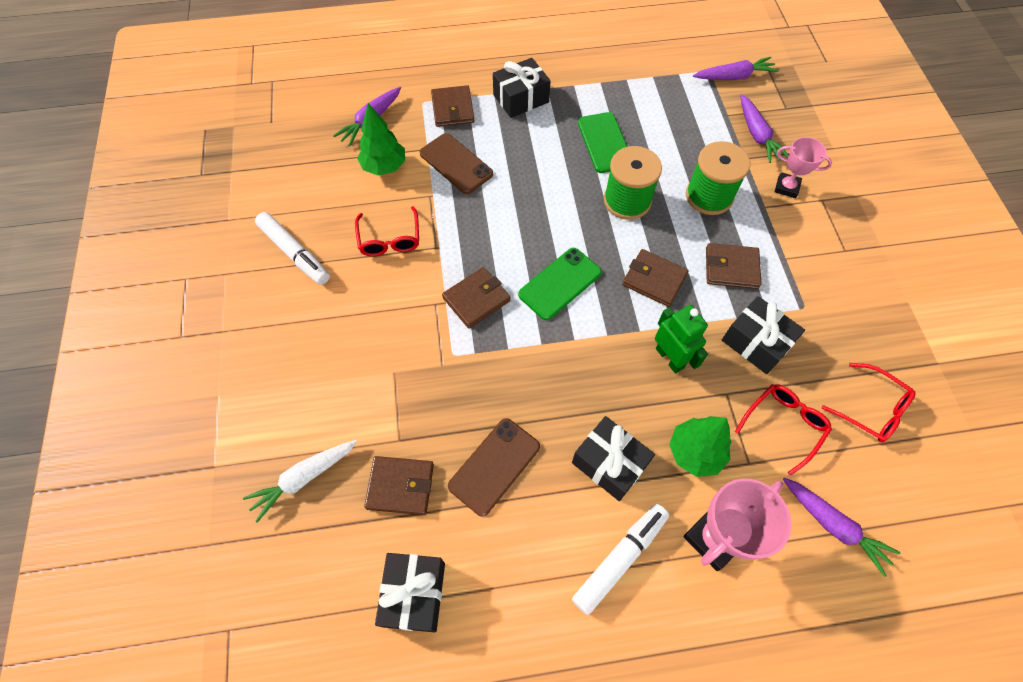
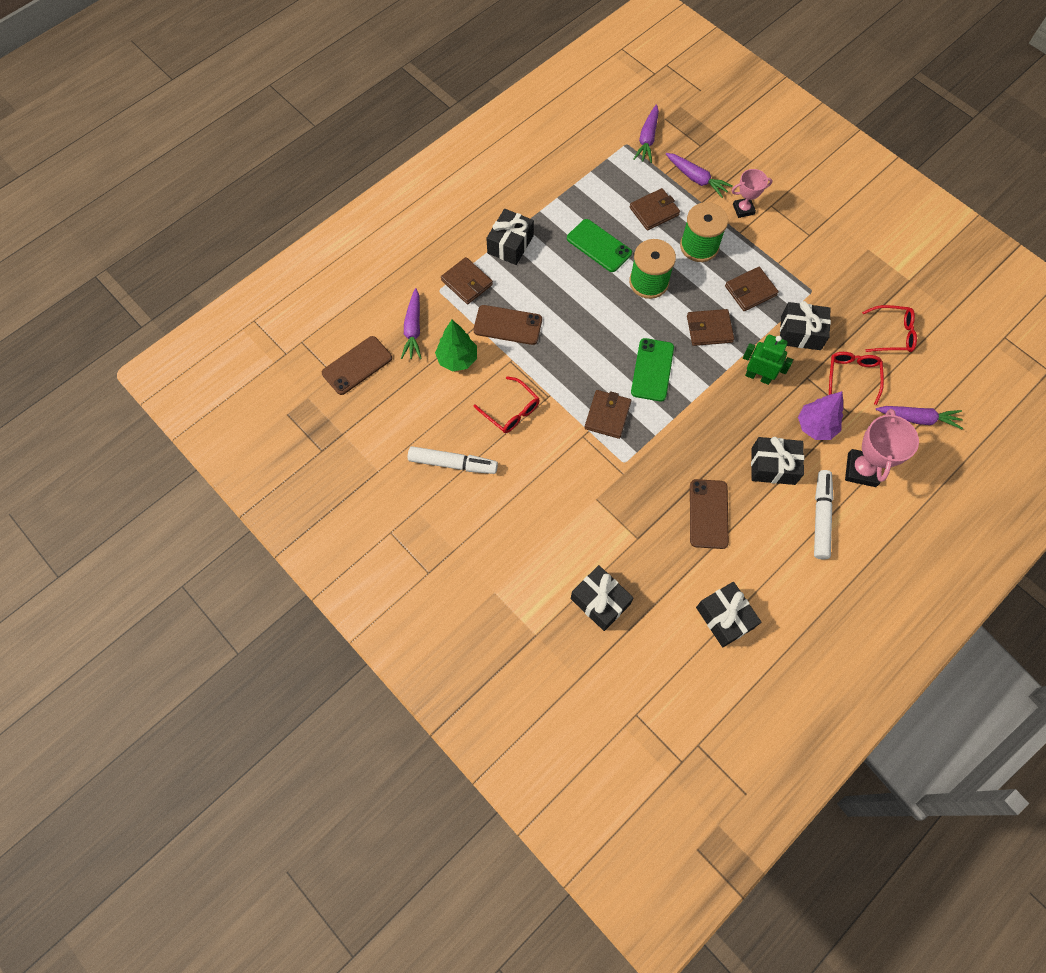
camera: 35 degrees left, 5 degrees up
(296, 124) = (357, 365): none -> brown phone
(304, 478) = (600, 601): white carrot -> black gift
(400, 486) = (663, 564): brown wallet -> brown wallet (654, 211)
(695, 452) = (815, 426): green tree -> purple tree
(734, 77) = (647, 139): purple carrot -> purple carrot turned 150 degrees clockwise

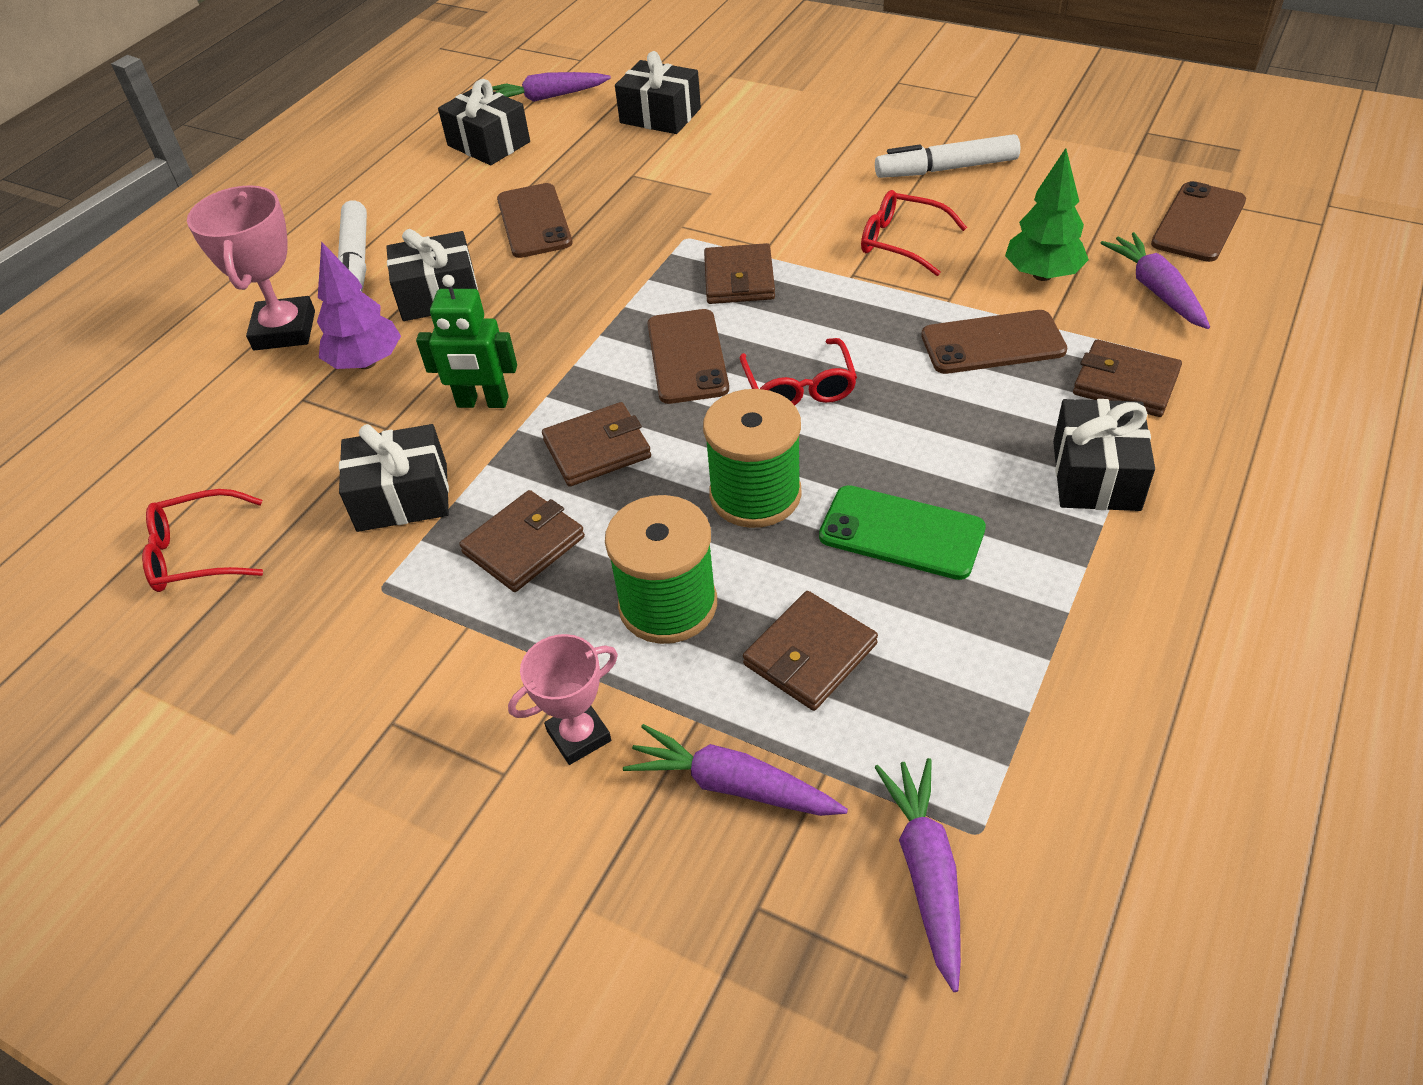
camera: 165 degrees right, 20 degrees down
(652, 370) = (687, 357): green phone -> brown phone
(852, 376) = (293, 454): red glasses -> red glasses (799, 387)
(917, 418) = (169, 425): purple carrot -> purple carrot (547, 97)

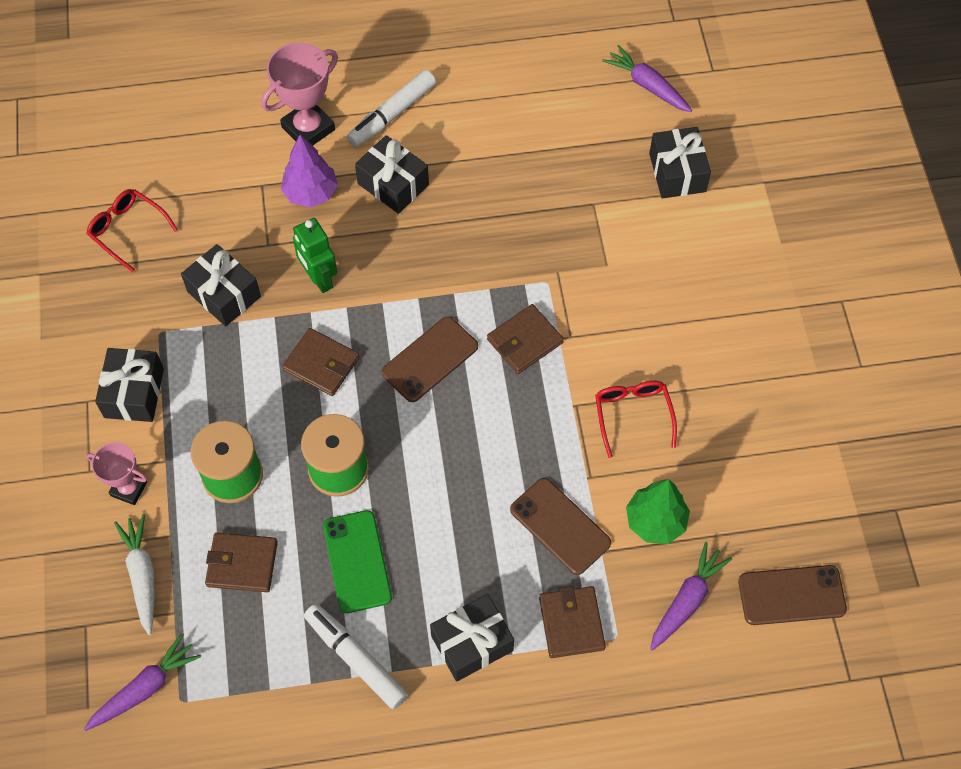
camera: 50 degrees right, 15 degrees up
(488, 144) = (565, 92): black gift -> black gift (134, 393)
(524, 545) = (229, 378): brown wallet -> none
(534, 221) = (501, 182): brown phone -> none
(732, 785) = (142, 575): purple carrot -> white carrot
(799, 387) = (443, 438): red glasses -> none
(946, 169) = (743, 397): white marker -> white marker (356, 658)

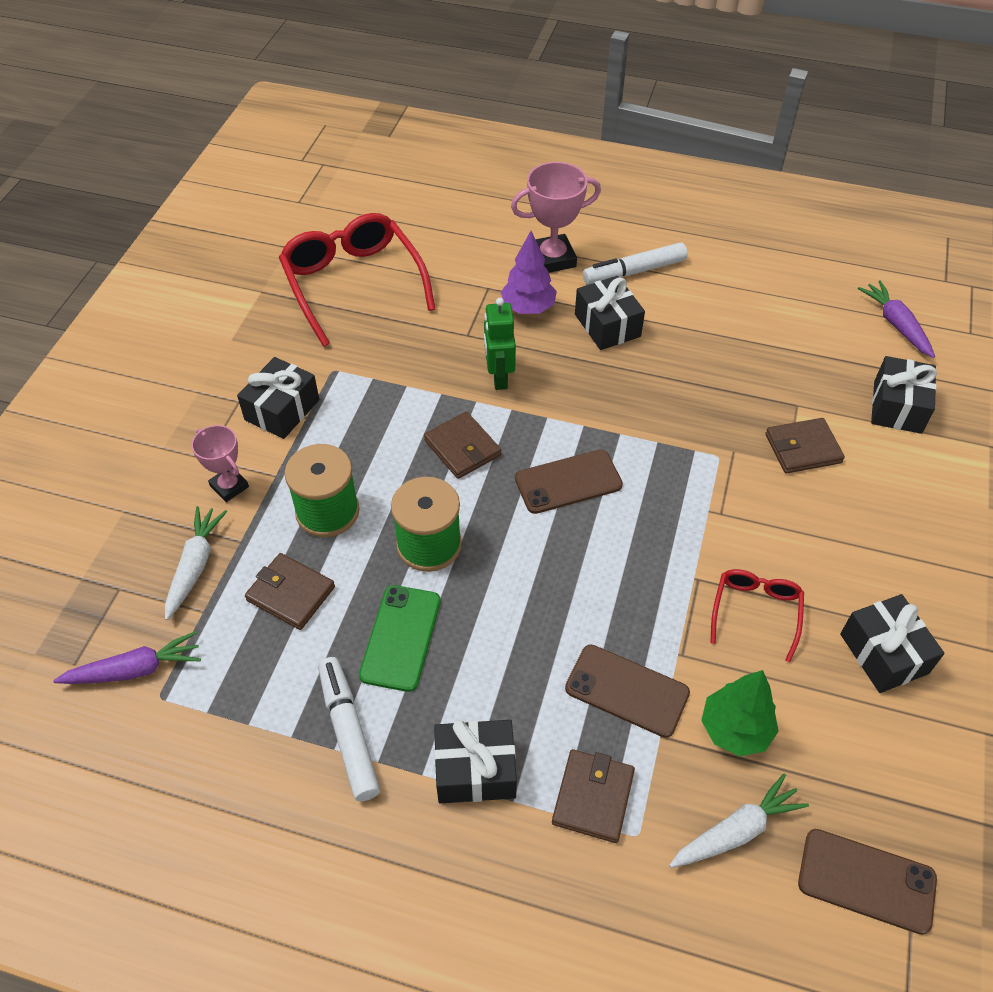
camera: 25 degrees right, 10 degrees down
(128, 230) = (353, 284): red glasses -> red glasses, size x1.92
(224, 294) = (406, 360): black gift -> black gift (883, 653)
(525, 341) = (671, 500): brown wallet -> brown wallet (803, 448)
(560, 526) = (627, 690): brown phone -> brown phone turned 45 degrees counterclockwise
(687, 600) = (736, 831): purple carrot -> white carrot

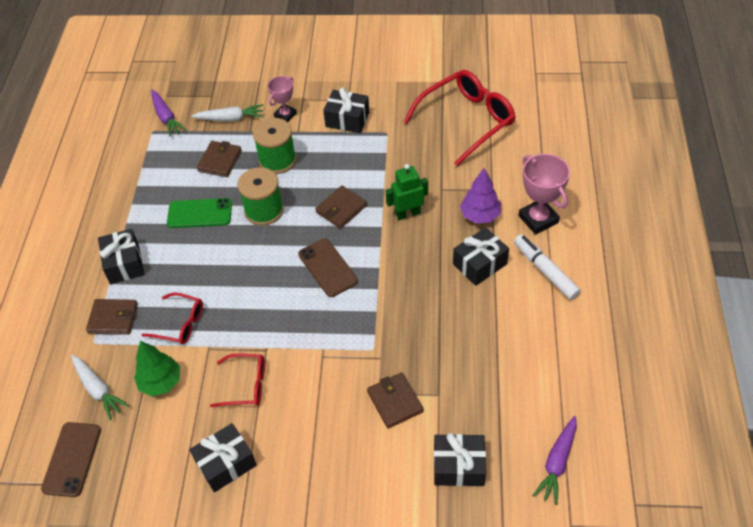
camera: 80 degrees right, 0 degrees up
(349, 732) = (141, 207): white marker -> none
(627, 690) = (180, 324): brown phone -> red glasses
(896, 325) = (557, 463): purple carrot -> purple carrot turned 150 degrees clockwise

